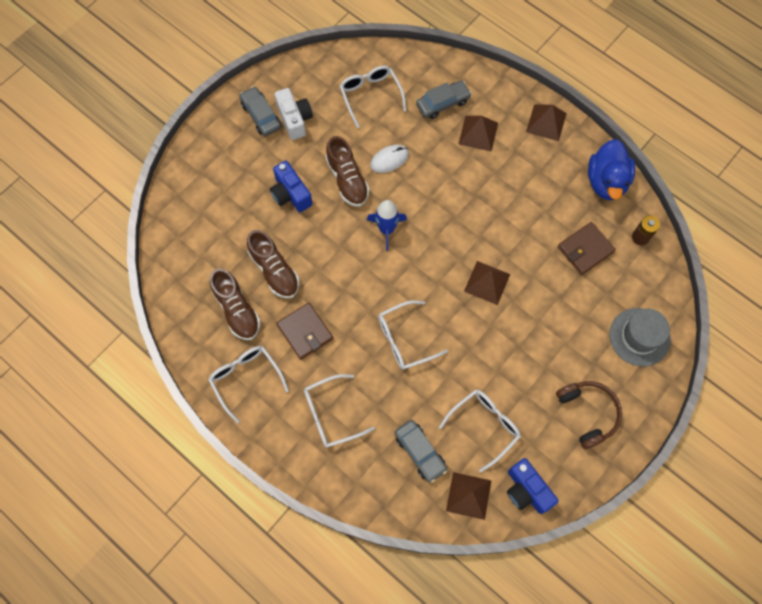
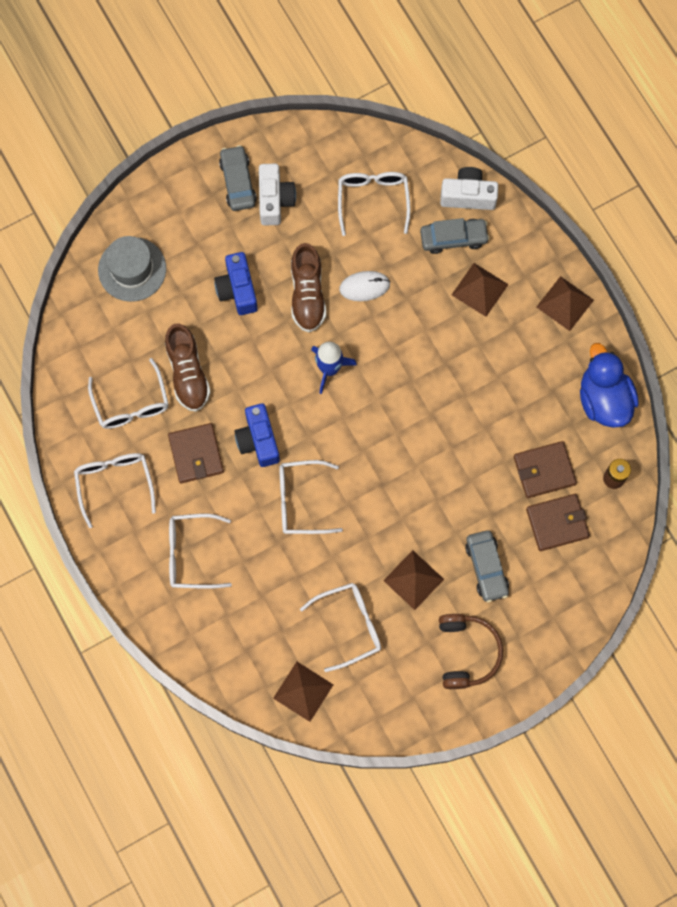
camera: 20 degrees right, 5 degrees up
(237, 310) = (131, 404): brown shoe -> white glasses
(420, 452) = (270, 628): grey car -> grey car (486, 568)
(441, 70) = (468, 196): none -> white camera
(487, 282) = (417, 469): brown pyramid -> brown pyramid (413, 579)
(526, 490) = (366, 708): blue camera -> blue camera (258, 440)
(606, 182) = (603, 399): blue duck -> blue duck turned 135 degrees clockwise
(613, 286) = (557, 523): none -> brown wallet
(639, 337) = (561, 590): grey hat -> grey hat (132, 269)

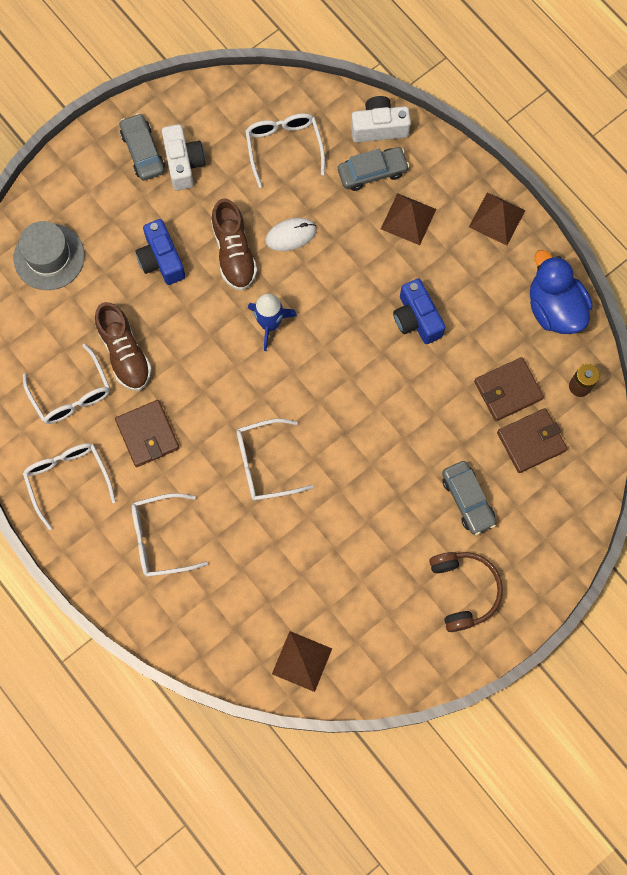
camera: 10 degrees left, 0 degrees up
(258, 440) = (209, 409): blue camera -> blue camera (416, 318)
(349, 625) = (338, 584): white glasses -> none
(413, 579) = (395, 525): brown pyramid -> none

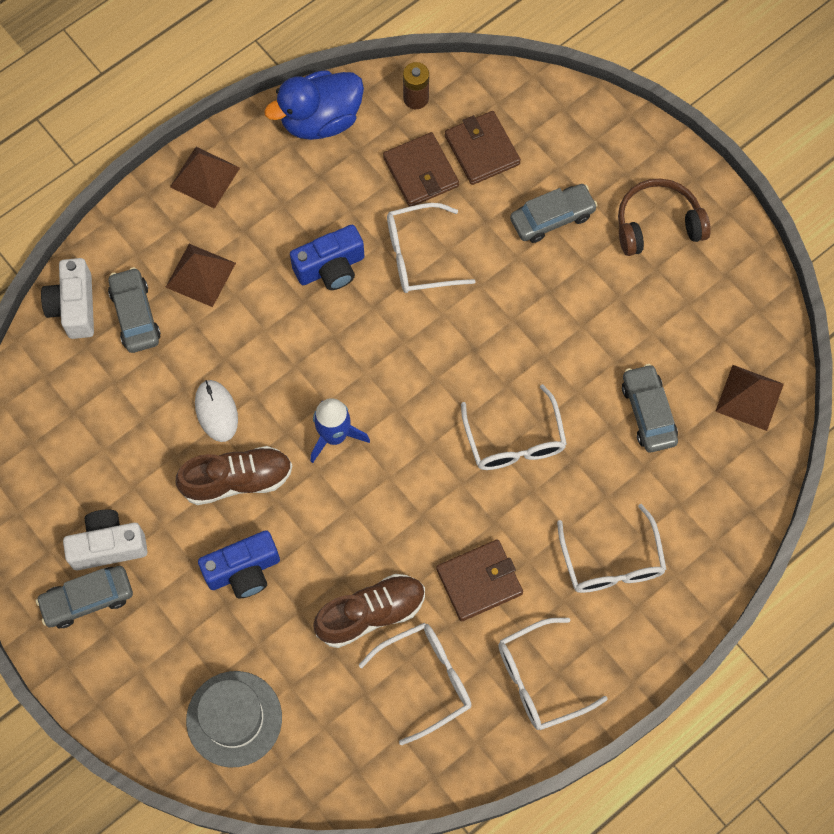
camera: 90 degrees left, 5 degrees down
(284, 147) = (93, 420): white glasses -> white glasses (418, 256)
(288, 574) = (648, 412): none -> grey car

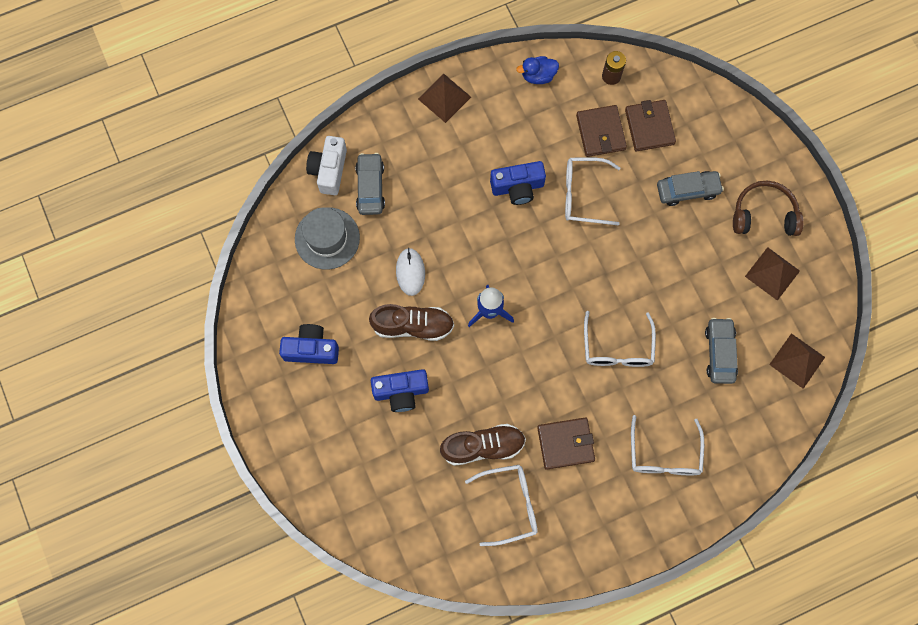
camera: 15 degrees right, 5 degrees up
(87, 599) = (288, 383): grey car -> none
(108, 546) = (311, 349): white camera -> blue camera
(200, 275) = (423, 169): brown pyramid -> brown pyramid (772, 273)
(234, 719) = (369, 495): grey hat -> grey hat (327, 238)
(320, 120) = (538, 76): blue duck -> blue duck, size x0.56
(539, 679) = (590, 525): white glasses -> none

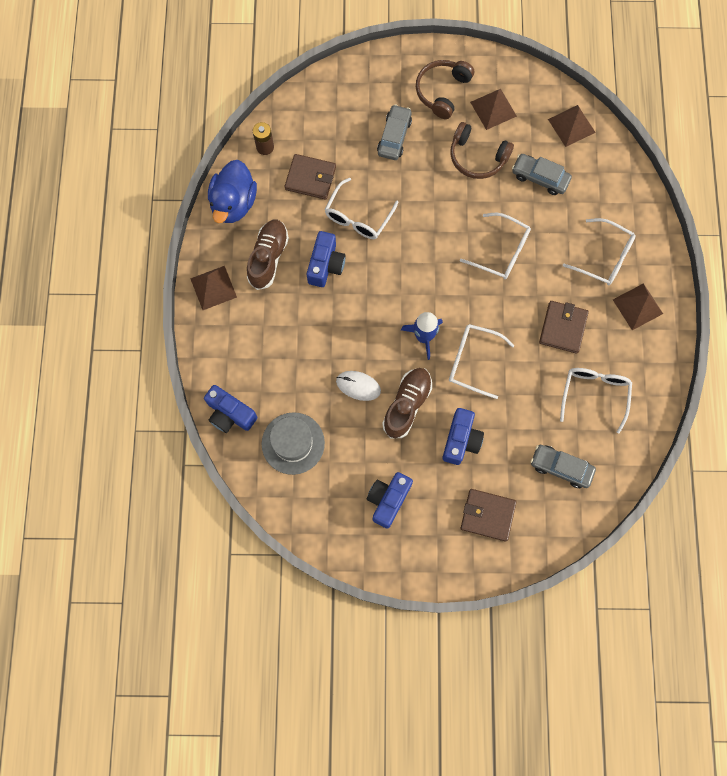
camera: 65 degrees left, 0 degrees up
(329, 170) = (230, 414): white camera -> blue camera
(370, 187) = (264, 385): grey car -> grey car (561, 467)
(483, 446) = (537, 394): brown shoe -> brown shoe (268, 258)
(486, 369) = (472, 361): none -> white glasses
(538, 76) = (234, 203): blue duck -> blue duck, size x1.78
(627, 511) = (637, 306): none -> brown pyramid
(649, 127) = (325, 139): brown wallet -> brown wallet (487, 515)
(708, 280) = (477, 157): none -> brown headphones

